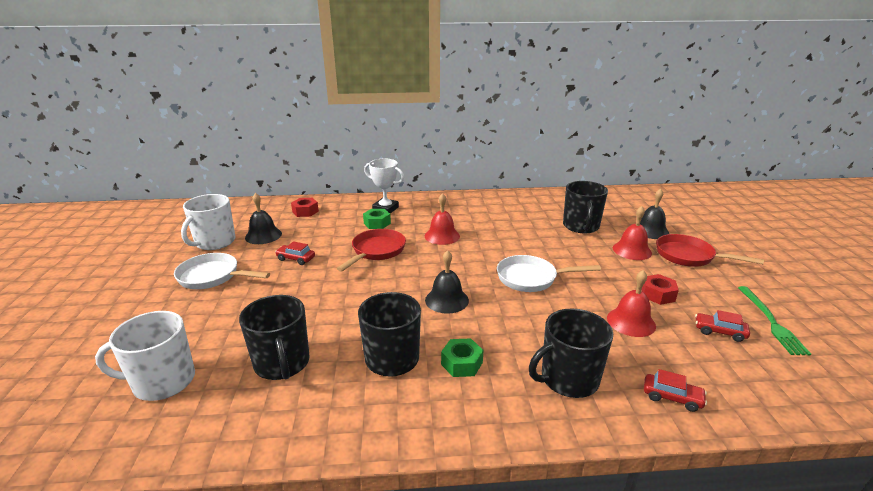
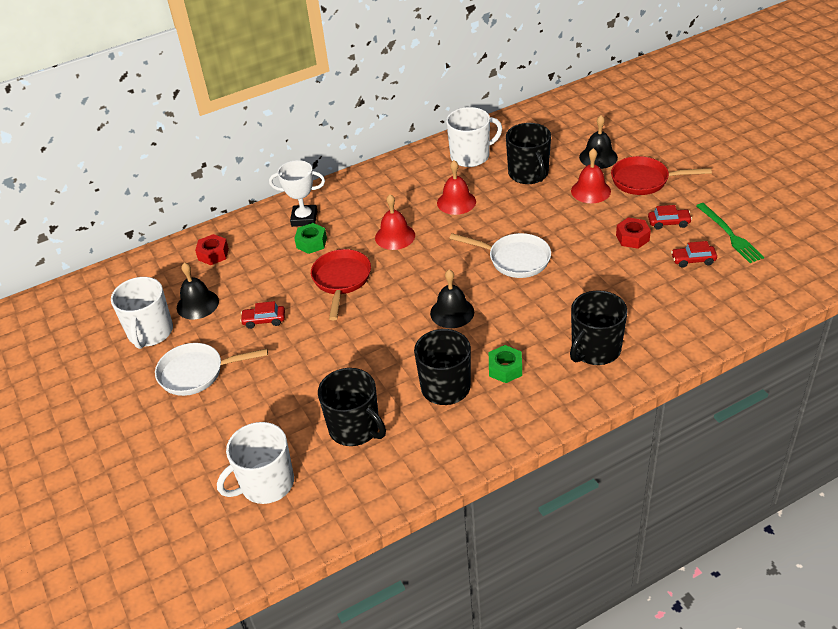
camera: 20 degrees left, 15 degrees up
(531, 278) = (514, 259): white pan -> white pan turned 135 degrees counterclockwise
(539, 205) = (471, 156): none -> white mug
(631, 322) = (621, 276): red bell -> red bell (456, 202)
(672, 397) = (676, 335): red car -> red car (669, 223)

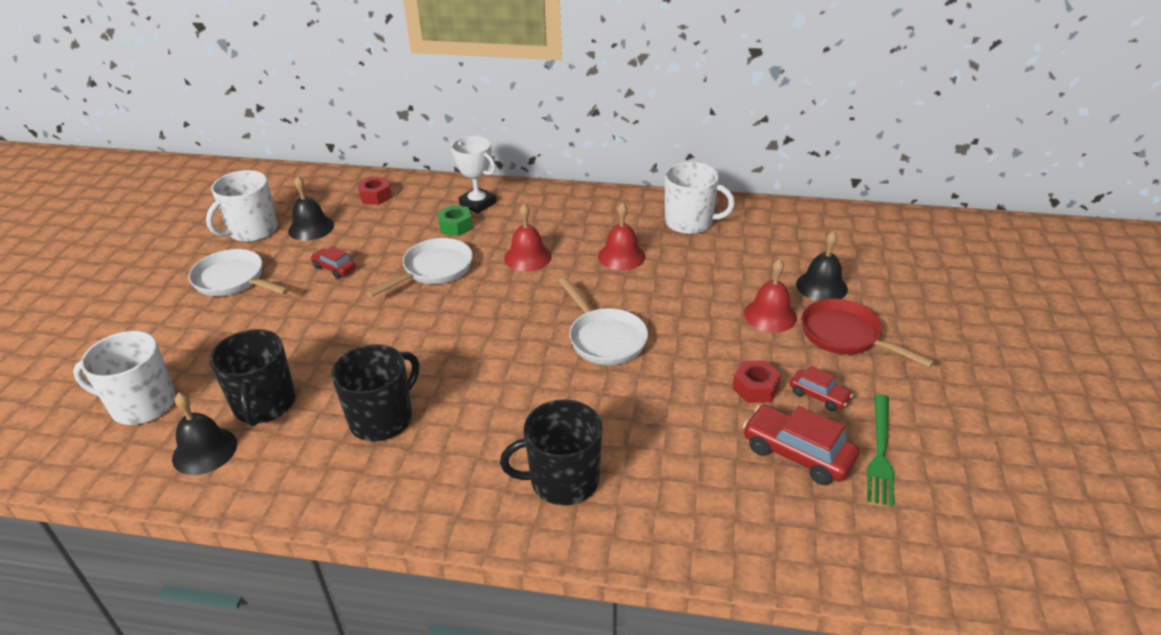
camera: 35 degrees right, 5 degrees down
(341, 281) = (434, 270): red pan -> white pan
(452, 312) = (482, 353): black bell -> black bell (204, 451)
(505, 369) = (454, 439): green nut -> none
(528, 174) = (725, 266): black mug -> none
(693, 260) = (797, 454): red car -> red car, size x1.72

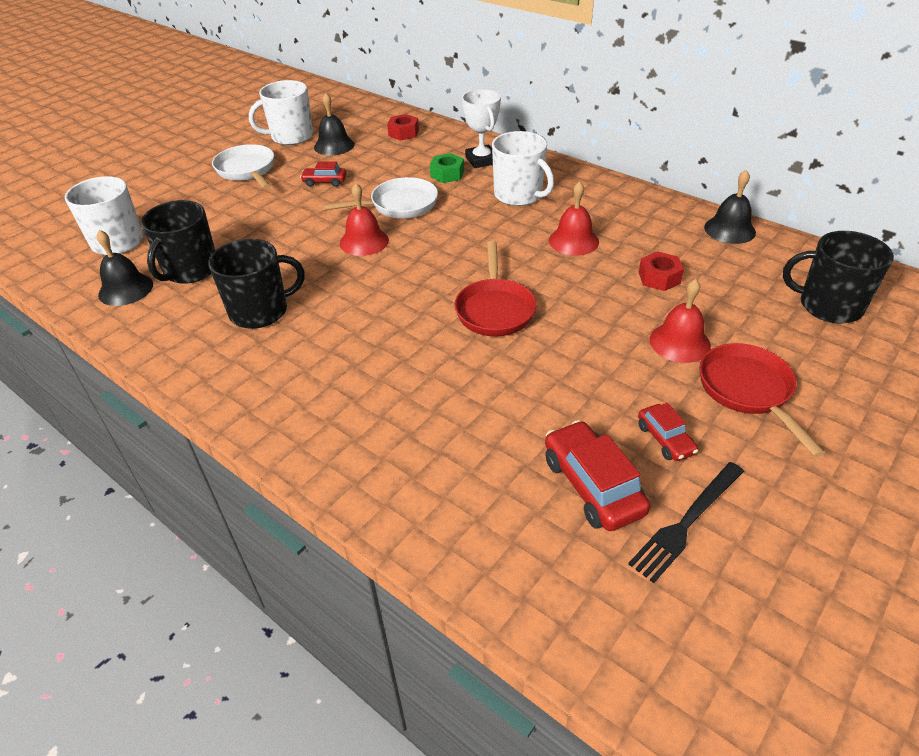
camera: 30 degrees right, 5 degrees up
(334, 268) = (324, 182): red car -> red car turned 60 degrees counterclockwise
(527, 257) = (486, 217): red bell -> red bell (364, 241)
(562, 480) = (354, 417): black mug -> black mug (828, 306)
(604, 338) = (494, 309): white pan -> red pan
(690, 222) = (669, 229): white mug -> white mug (519, 195)
(755, 388) = (603, 406): red nut -> red nut (659, 278)
(821, 286) = (763, 332): black bell -> black bell (729, 229)
(880, 452) = (686, 522): green fork -> black fork

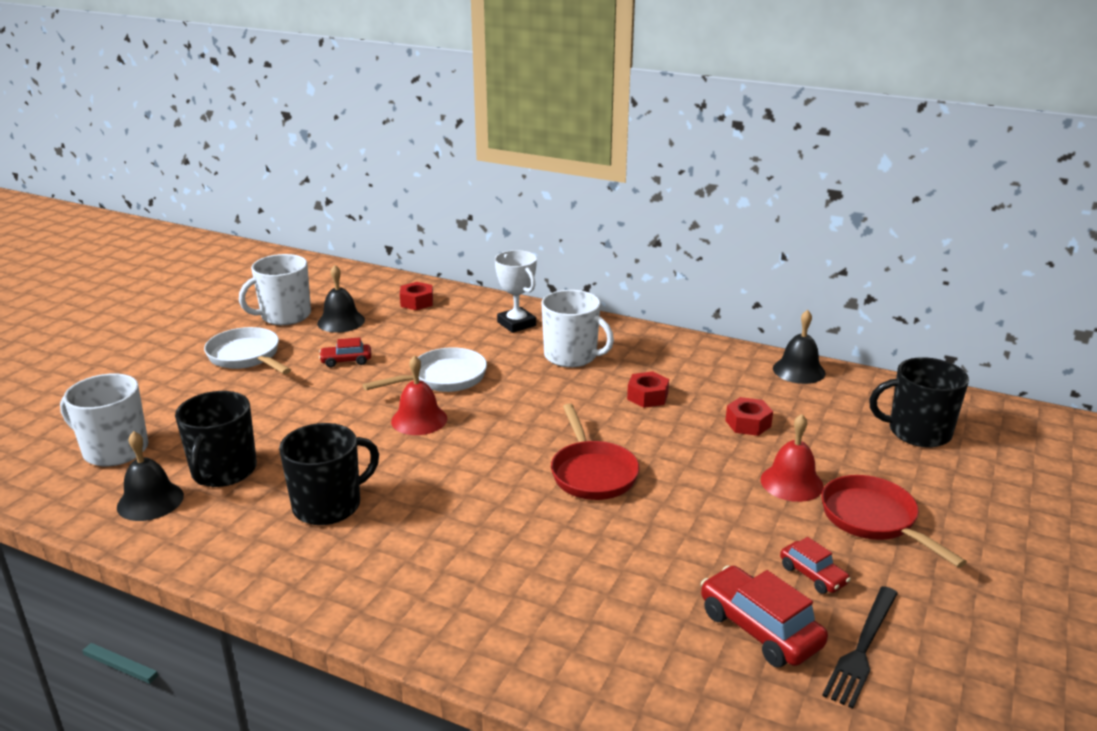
camera: 15 degrees left, 15 degrees down
(447, 174) = (484, 341): green nut -> none
(573, 241) = (647, 396): red bell -> red nut

